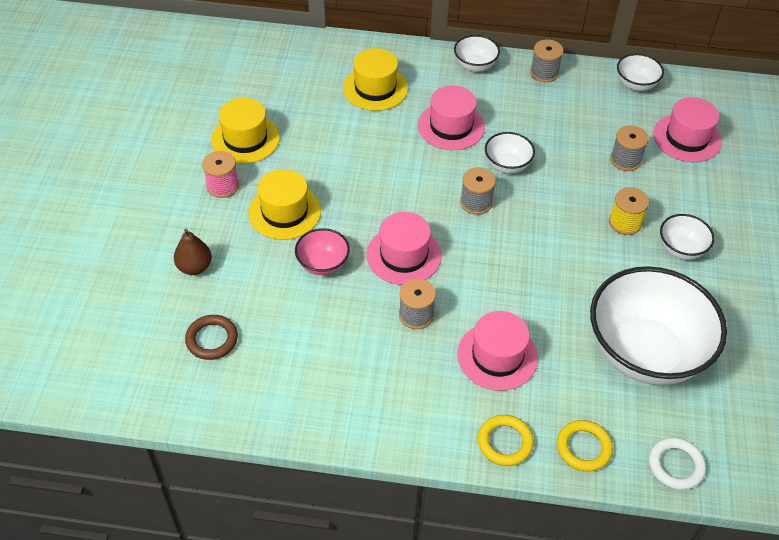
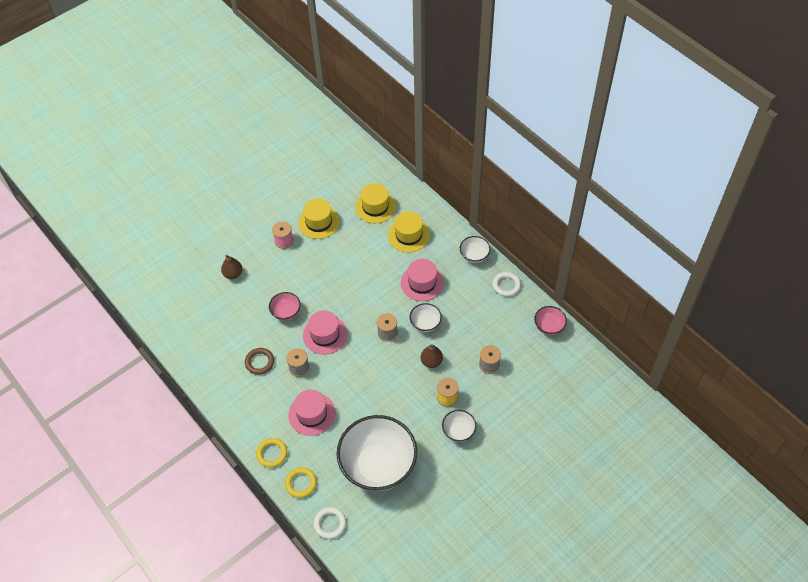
camera: 45 degrees right, 5 degrees up
(212, 339) = (207, 314): brown ring -> brown ring (259, 362)
(284, 212) = (297, 274): yellow hat -> yellow hat (375, 207)
(544, 73) = (506, 285): grey spool -> white ring
(562, 199) = (431, 362): none -> brown pear
(635, 84) = (549, 327): white bowl -> pink bowl
(687, 138) = (538, 377): pink hat -> none

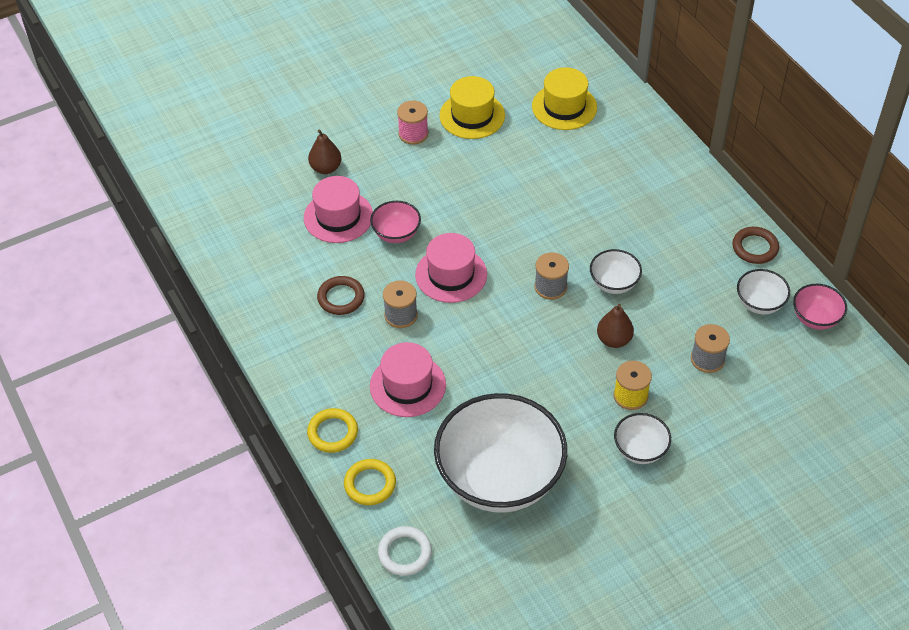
camera: 10 degrees right, 5 degrees down
(408, 235) = (609, 153): yellow hat -> none
(422, 283) = (619, 224): pink hat -> pink hat (338, 217)
(474, 256) = (709, 198): white bowl -> white bowl (759, 303)
(506, 285) = (755, 248): white ring -> brown ring

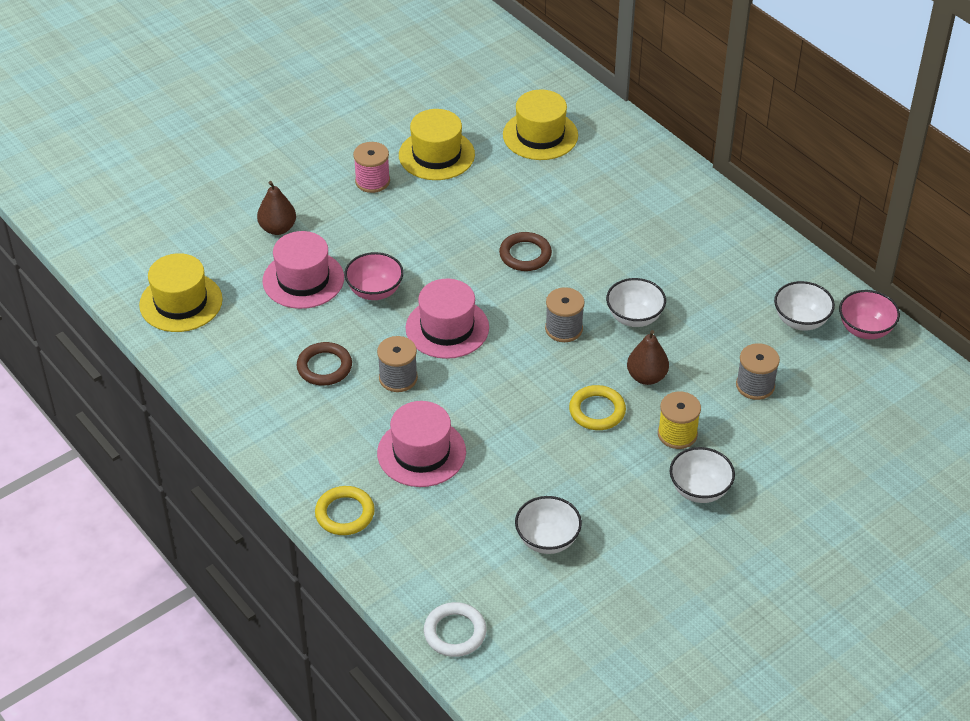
camera: 10 degrees left, 5 degrees down
(233, 225) = (181, 302): none -> yellow hat
(370, 484) = (399, 564): yellow ring -> yellow ring (597, 411)
(499, 479) = (547, 540): white bowl -> white bowl, size x0.44
(755, 248) = (784, 262): brown ring -> brown ring (525, 255)

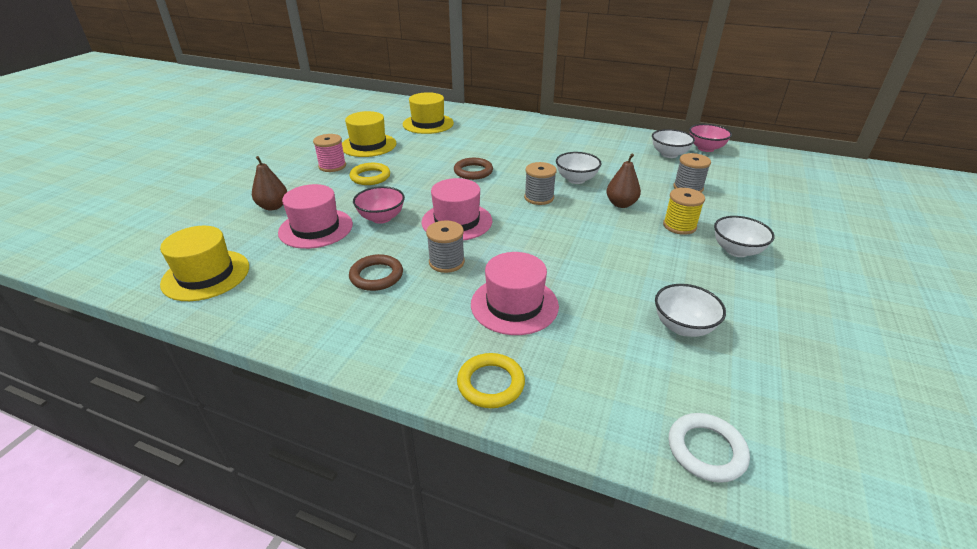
camera: 30 degrees left, 10 degrees down
(597, 411) = (613, 232): yellow ring -> yellow ring (370, 177)

